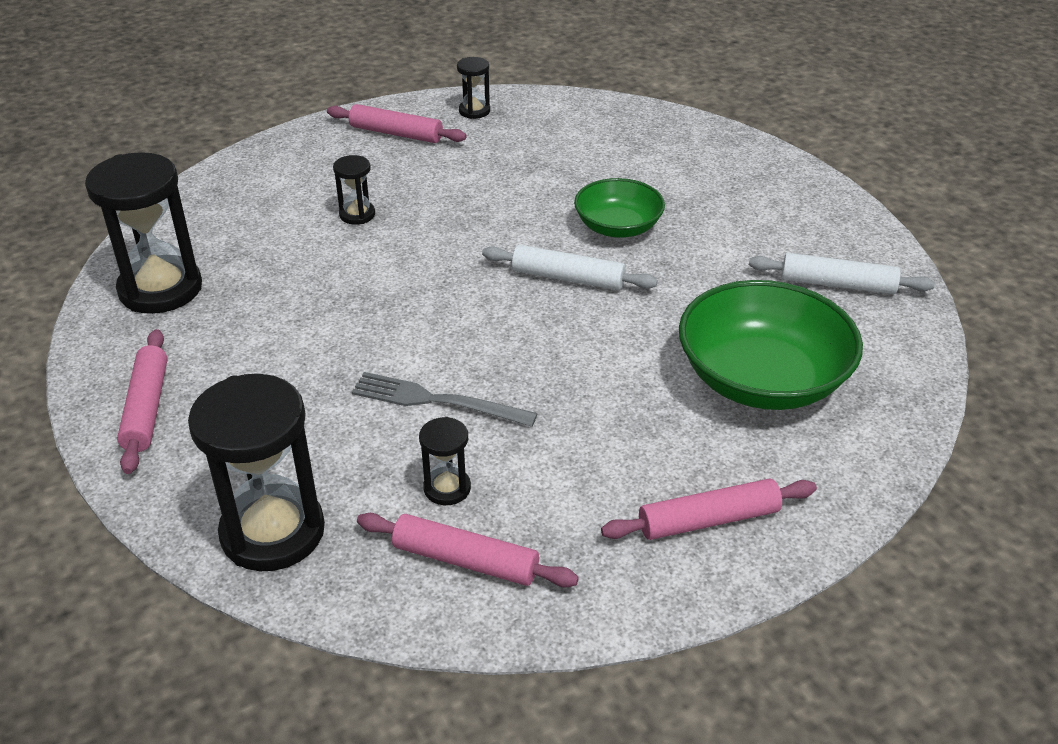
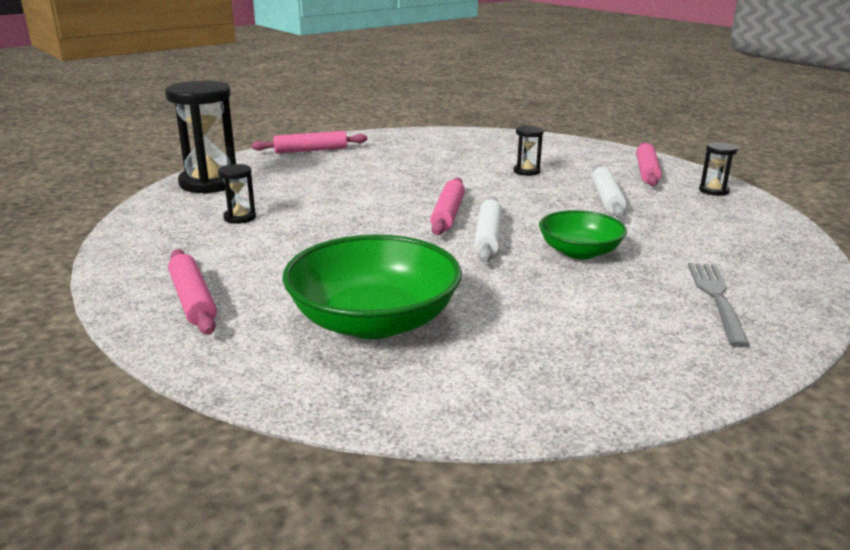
camera: 80 degrees right, 15 degrees down
(160, 289) = (416, 140): black hourglass -> none
(437, 401) = (325, 209): grey fork -> grey fork (717, 299)
(465, 560) = (174, 227): pink rolling pin -> pink rolling pin (448, 214)
(837, 284) = (555, 364): white rolling pin -> white rolling pin (607, 199)

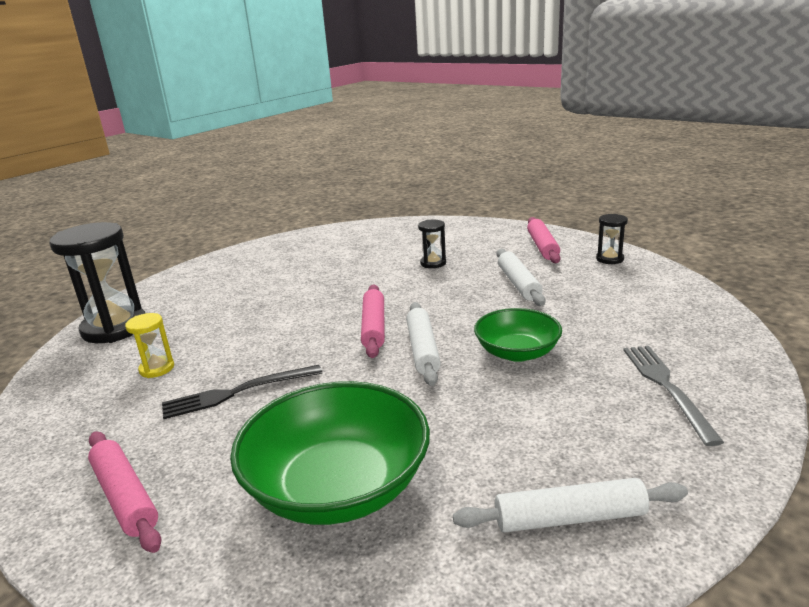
camera: 10 degrees left, 0 degrees up
(240, 218) = (157, 369): black hourglass -> yellow hourglass
(306, 244) = (238, 392): none -> black fork
(311, 150) = (214, 270): pink rolling pin -> none
(572, 373) = (569, 517): none -> white rolling pin

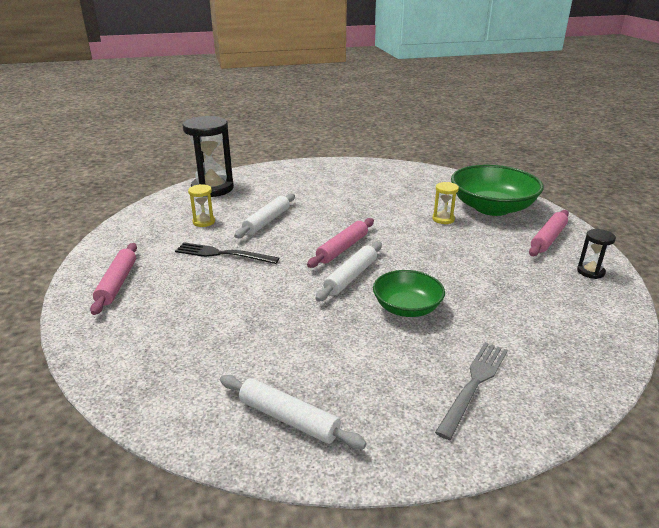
camera: 35 degrees right, 5 degrees up
(338, 486) = (203, 330): green bowl -> green bowl (492, 208)
(433, 263) = (443, 219): black hourglass -> yellow hourglass
(519, 284) = (483, 260): white rolling pin -> white rolling pin (267, 221)

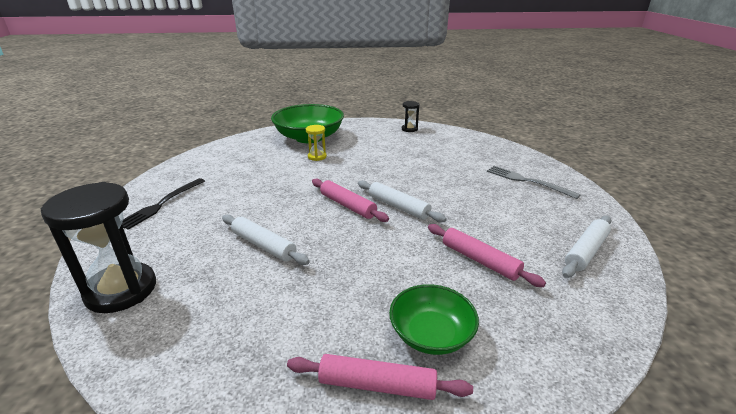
camera: 80 degrees left, 0 degrees up
(204, 222) = (231, 298): yellow hourglass -> none
(223, 254) = (330, 281): black fork -> black fork (162, 204)
(407, 308) = (446, 189): green bowl -> green bowl (431, 334)
(548, 238) = (365, 131): pink rolling pin -> pink rolling pin (479, 260)

